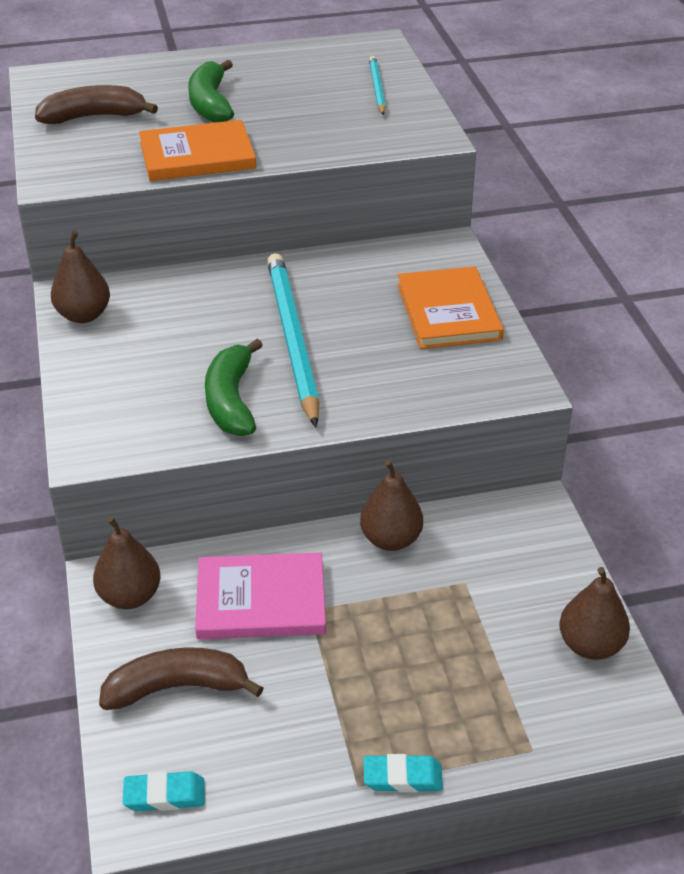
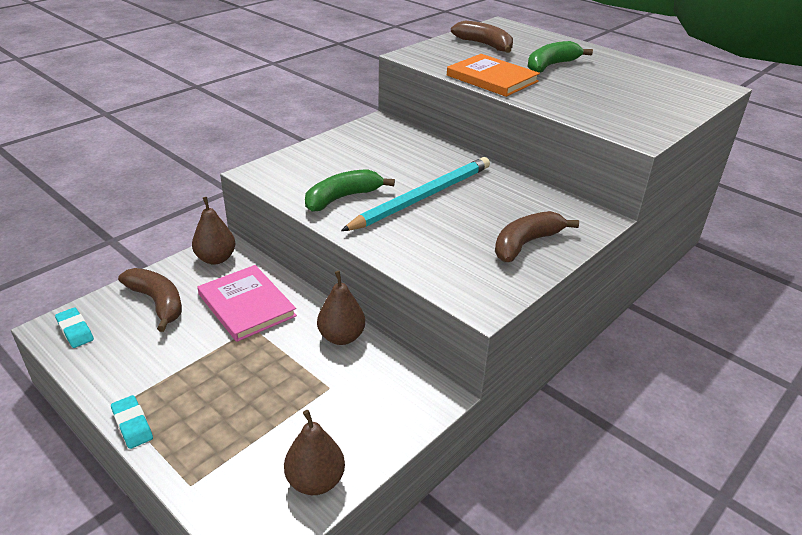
camera: 55 degrees right, 5 degrees down
(83, 315) = (366, 131): brown pear -> none
(377, 88) = (663, 103): turquoise pencil -> none
(448, 312) = (525, 244): orange book -> brown banana

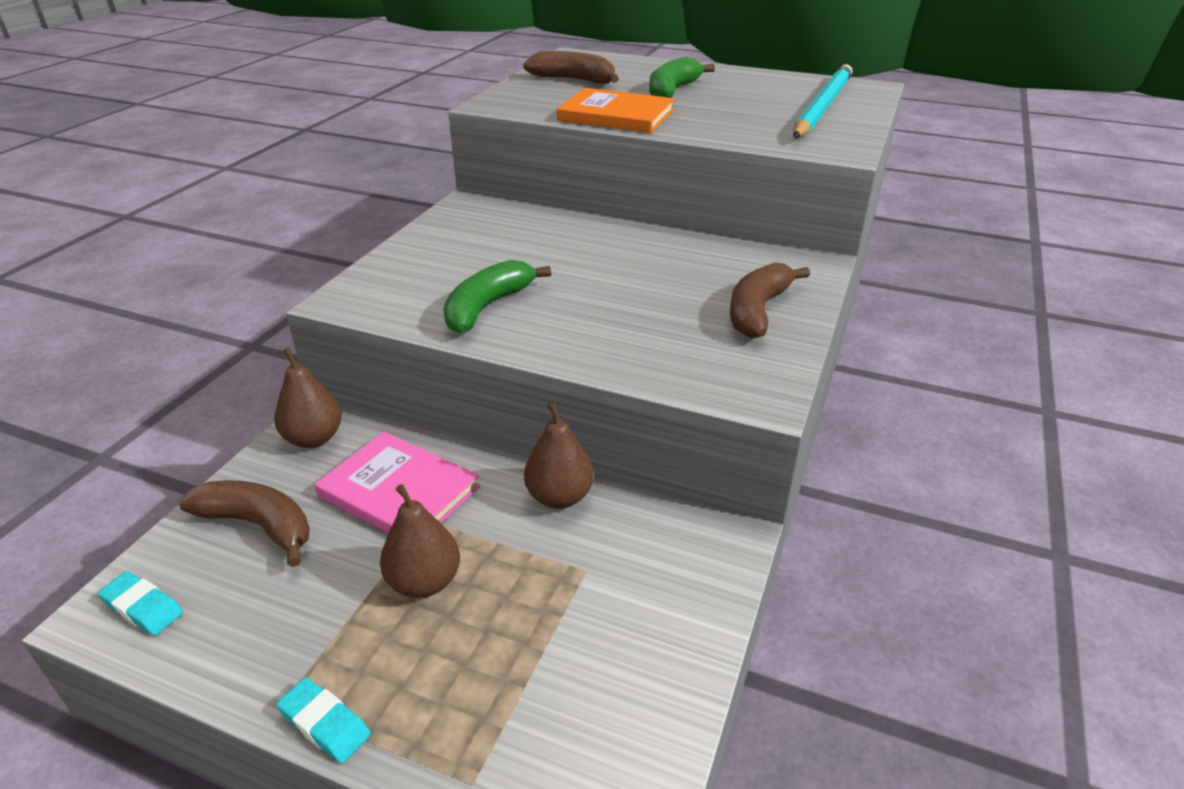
camera: 20 degrees left, 0 degrees up
(315, 481) = (648, 708): brown pear -> brown pear (424, 582)
(423, 197) = (592, 283): turquoise pencil -> turquoise pencil (822, 106)

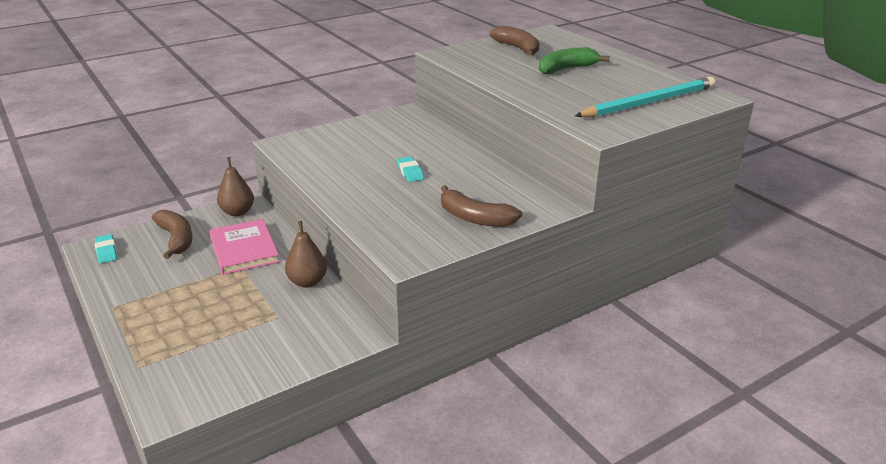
camera: 35 degrees right, 5 degrees down
(325, 724) = (116, 321): turquoise eraser -> turquoise eraser (410, 172)
(424, 582) = (209, 289): brown pear -> none
(487, 307) = (339, 168): green banana -> none
(616, 115) = (501, 76): orange book -> none
(757, 311) = (475, 218): brown banana -> brown banana turned 120 degrees counterclockwise

